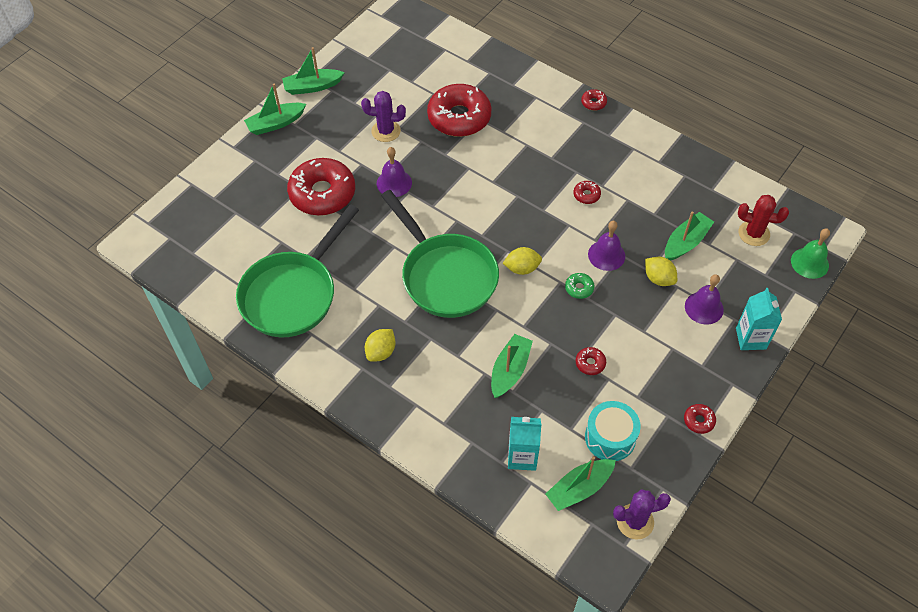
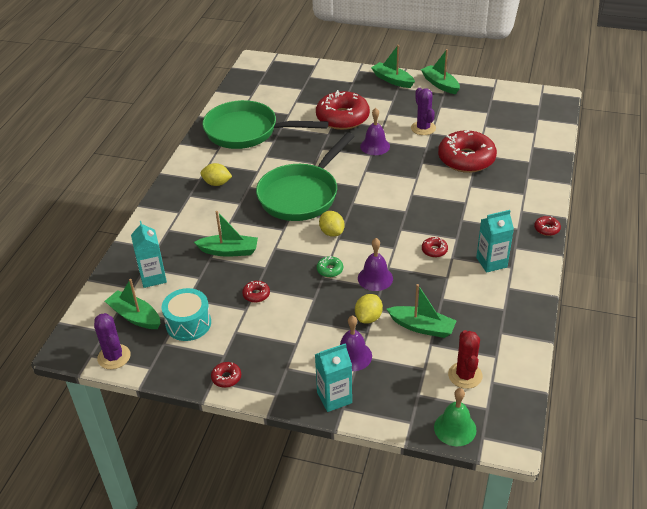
camera: 70 degrees right, 15 degrees down
(621, 160) = (491, 262): none -> turquoise carton

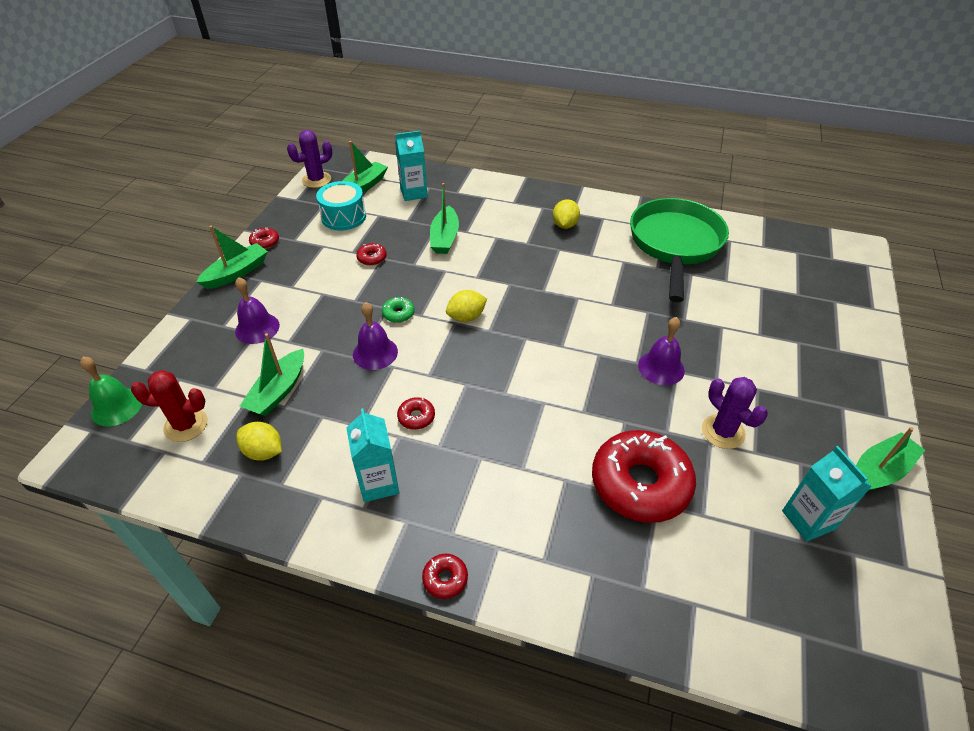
camera: 90 degrees right, 5 degrees up
(302, 195) = (543, 292): green pan -> none
(334, 397) = (206, 312): turquoise carton -> turquoise carton (808, 520)
(342, 118) = (730, 335): red donut -> none
(368, 317) = (310, 343): yellow lemon -> yellow lemon (264, 452)
(392, 80) = (866, 401): green boat -> green boat (237, 273)
(423, 128) = (723, 432): purple cactus -> purple cactus turned 75 degrees clockwise

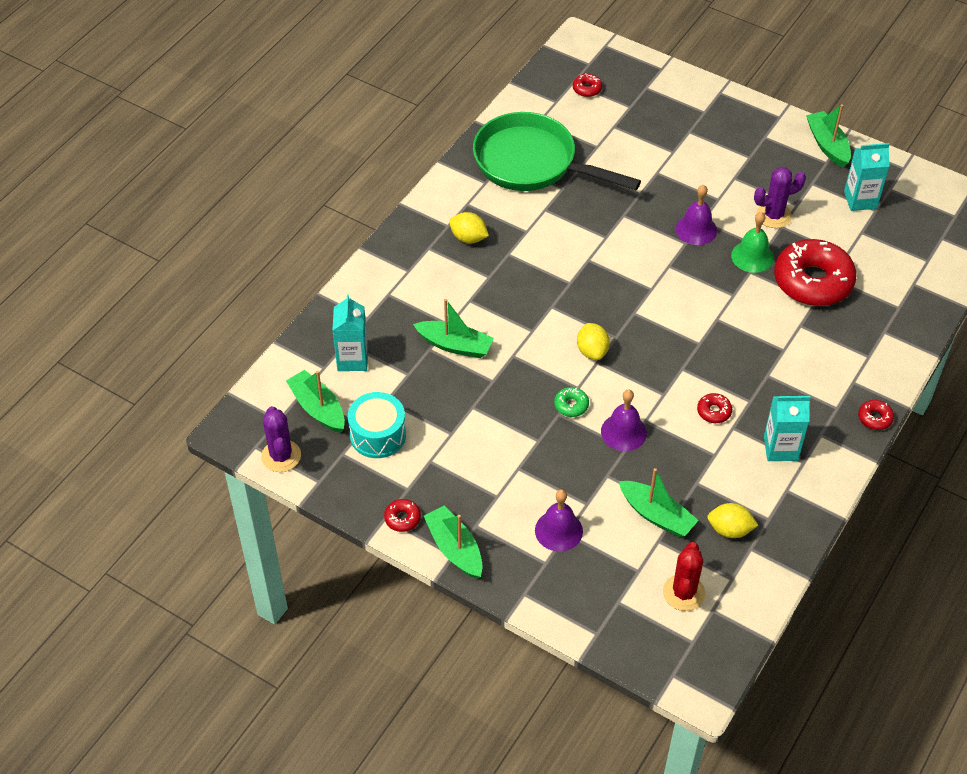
camera: 75 degrees left, 5 degrees up
(117, 407) = (645, 655): green bell -> green bell (752, 256)
(264, 452) = (729, 530): yellow lemon -> yellow lemon turned 60 degrees clockwise
(372, 258) = (470, 416): red donut -> red donut (587, 89)

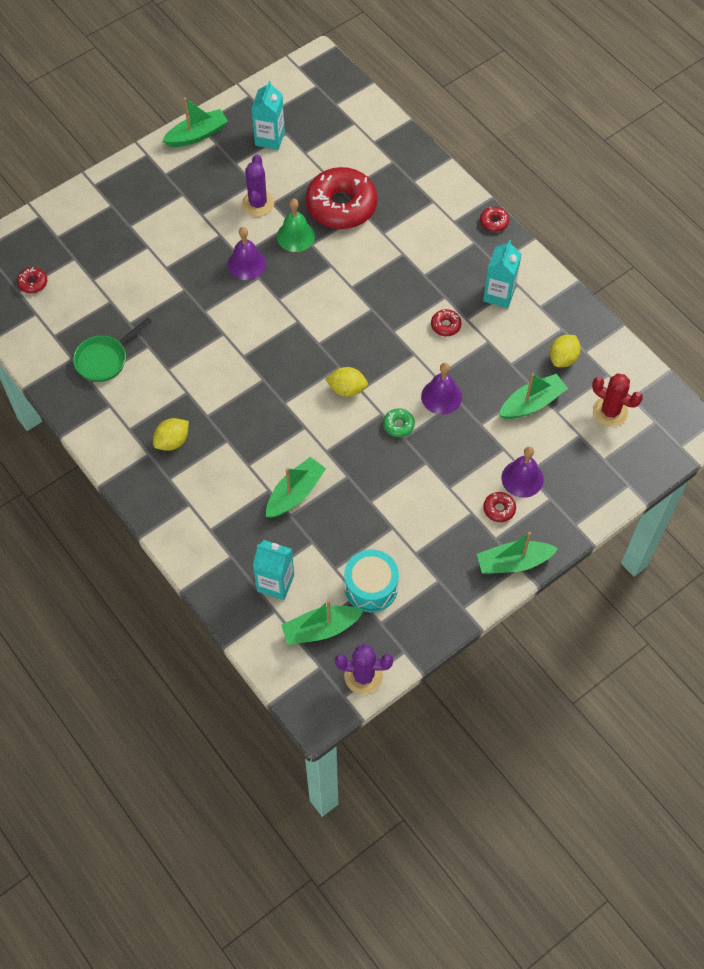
camera: 70 degrees left, 10 degrees up
(402, 518) = (468, 594): red donut -> red donut (499, 509)
(532, 163) = (105, 359): green pan -> green pan, size x0.51
(827, 145) = (197, 135): green boat -> green boat turned 150 degrees clockwise

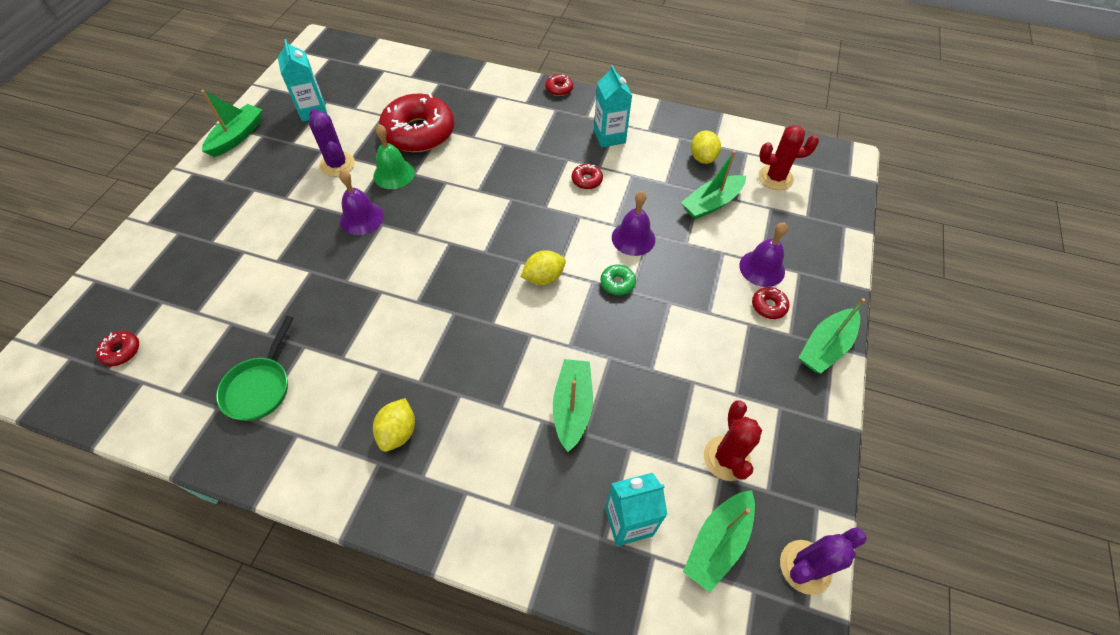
camera: 35 degrees left, 5 degrees down
(371, 587) = (726, 458): turquoise drum -> red cactus
(532, 403) = (711, 203): green boat -> green boat turned 150 degrees counterclockwise

